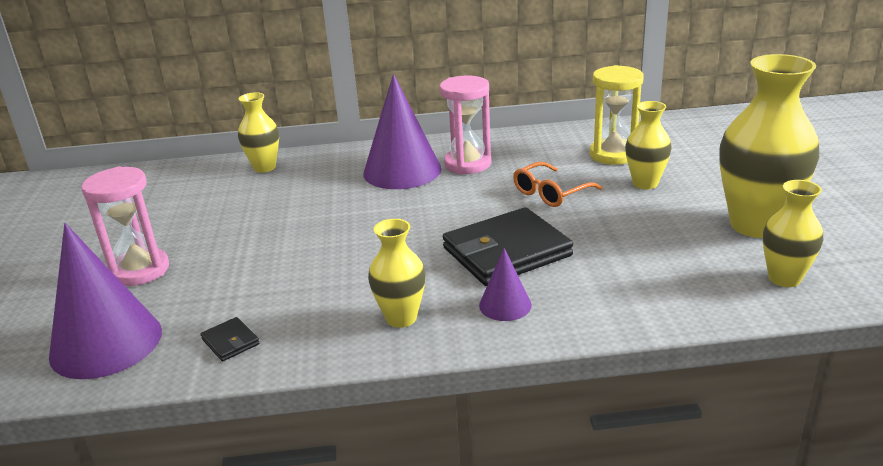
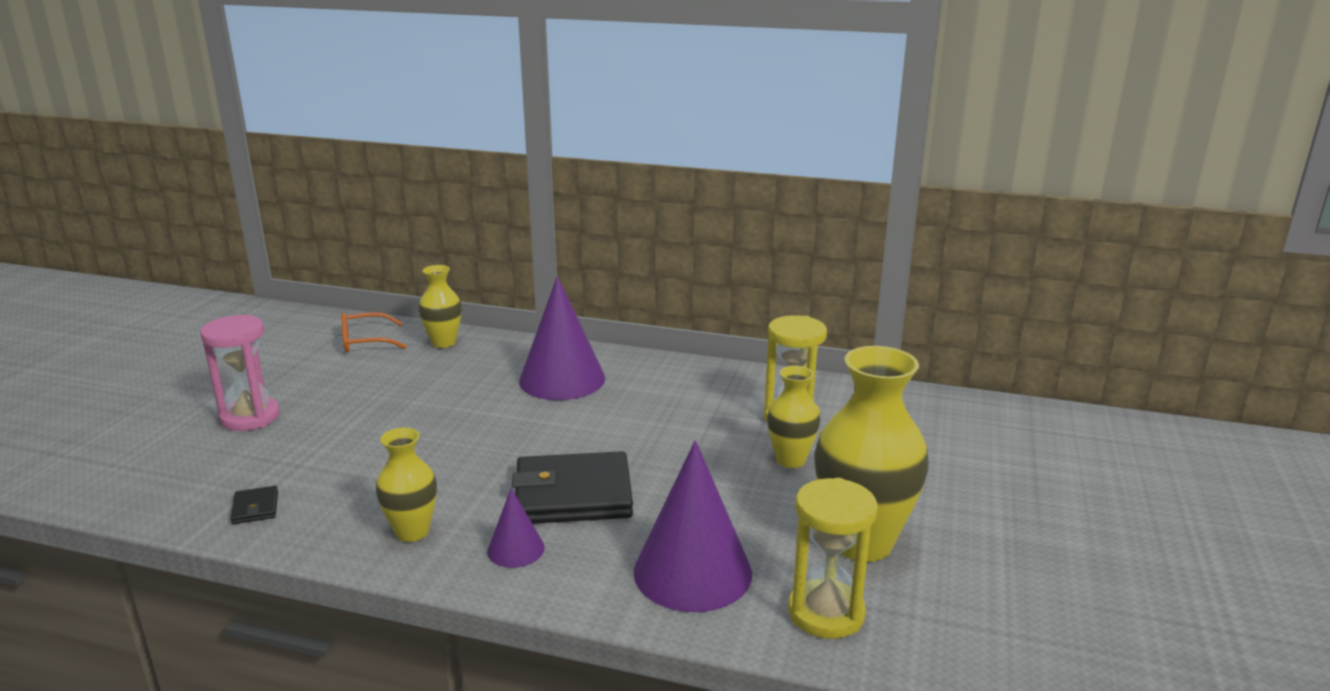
camera: 20 degrees right, 5 degrees down
(106, 343) = (165, 477): purple cone -> purple cone (692, 572)
(467, 164) = (631, 388): pink hourglass -> none
(551, 193) = (681, 443): orange glasses -> orange glasses (365, 341)
(784, 278) = (826, 613): yellow vase -> yellow hourglass

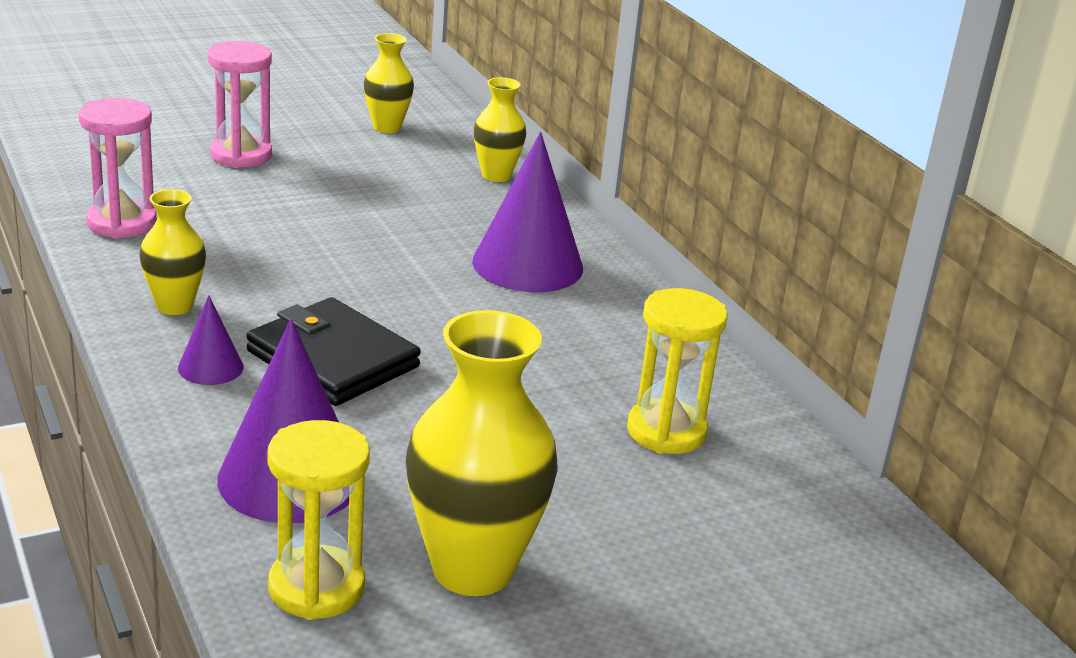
camera: 45 degrees right, 5 degrees up
(255, 508) = (122, 223): black wallet -> pink hourglass
(365, 341) = (437, 140): orange glasses -> none
(790, 460) = (574, 463): yellow vase -> yellow vase (387, 127)

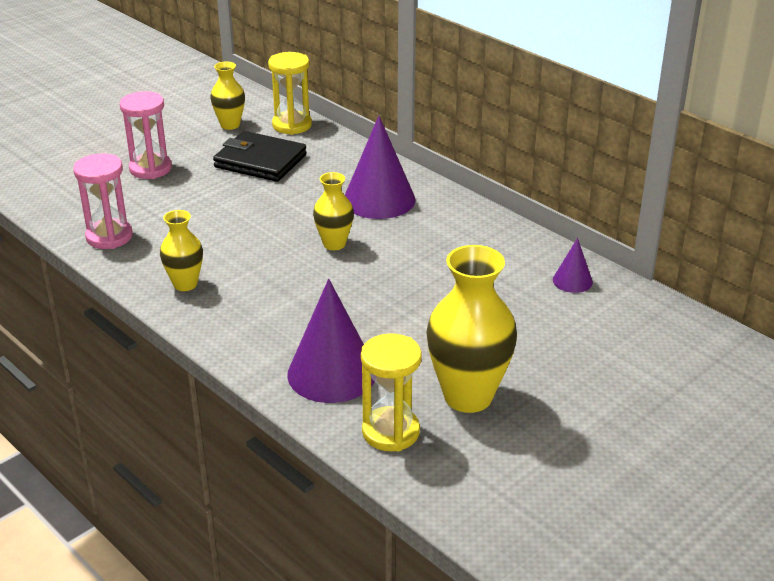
camera: 15 degrees left, 5 degrees up
(210, 367) = (236, 318): purple cone -> purple cone (572, 281)
(332, 359) = (305, 293): black wallet -> black wallet (260, 161)
(496, 175) = (321, 143): yellow vase -> yellow vase (334, 244)
(666, 431) = (522, 285): yellow hourglass -> yellow hourglass (292, 125)

